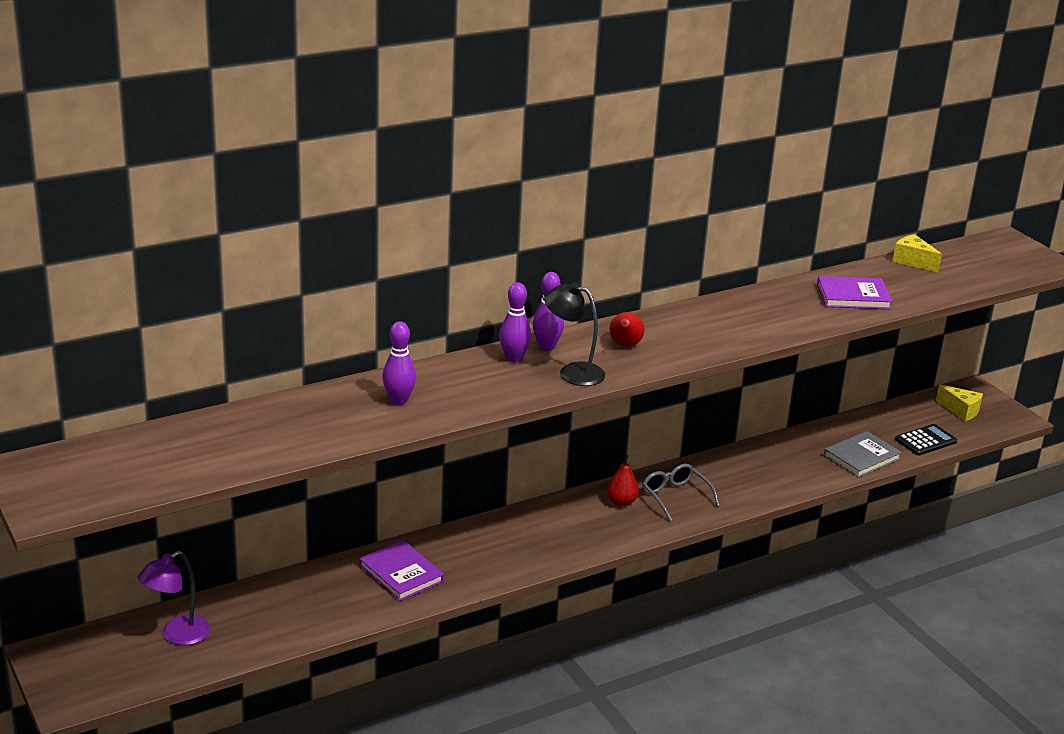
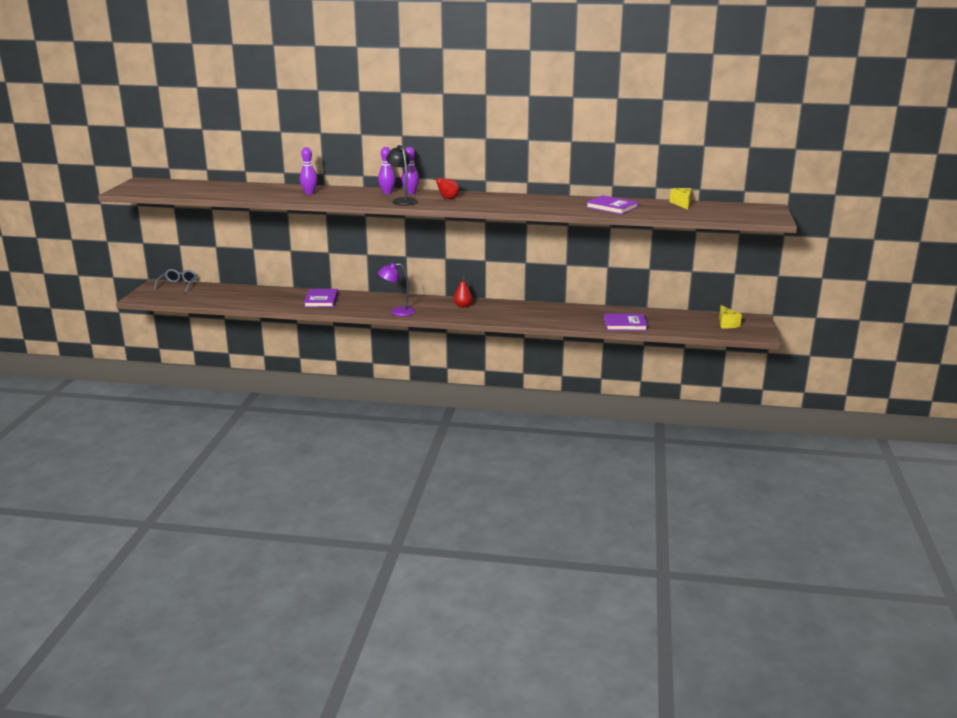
camera: 40 degrees right, 5 degrees down
(177, 635) = (206, 292): purple lamp -> purple lamp (397, 312)
(675, 497) = (493, 311): grey glasses -> grey glasses (178, 285)
(862, 457) = (625, 324): grey book -> purple book
(925, 441) = (678, 328): black calculator -> none

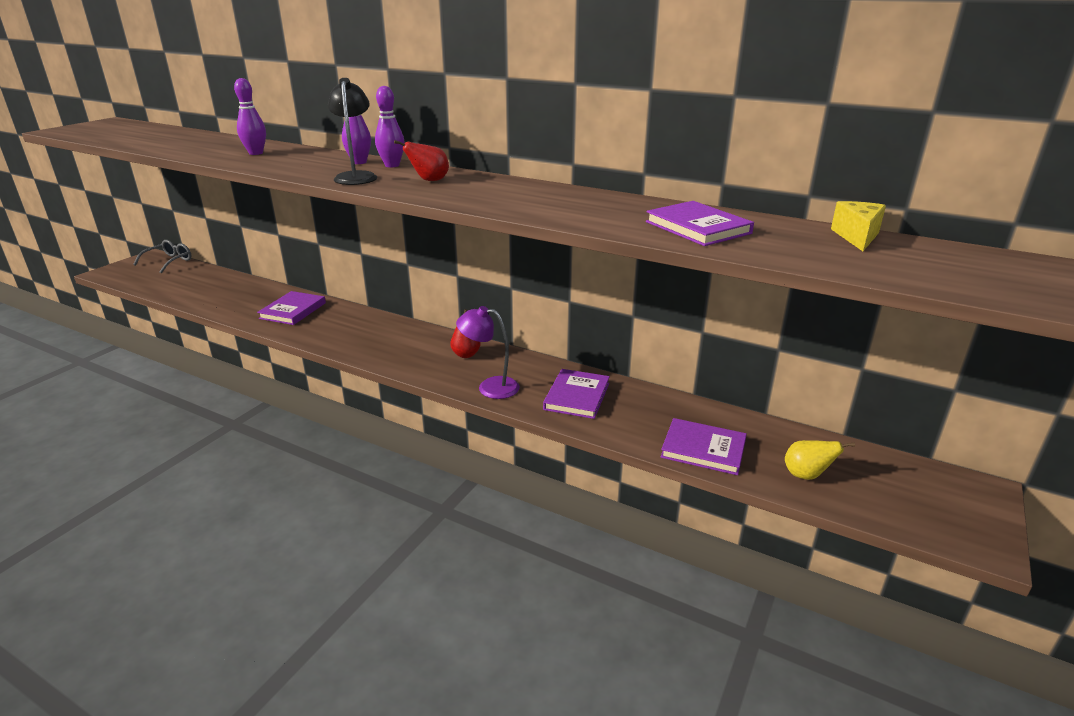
camera: 20 degrees right, 5 degrees up
(397, 312) = (364, 350): purple lamp -> purple lamp (490, 387)
(544, 314) = (577, 396): none -> purple book
(678, 326) = (806, 475): none -> yellow pear
(727, 324) = (914, 492): yellow cheese -> none

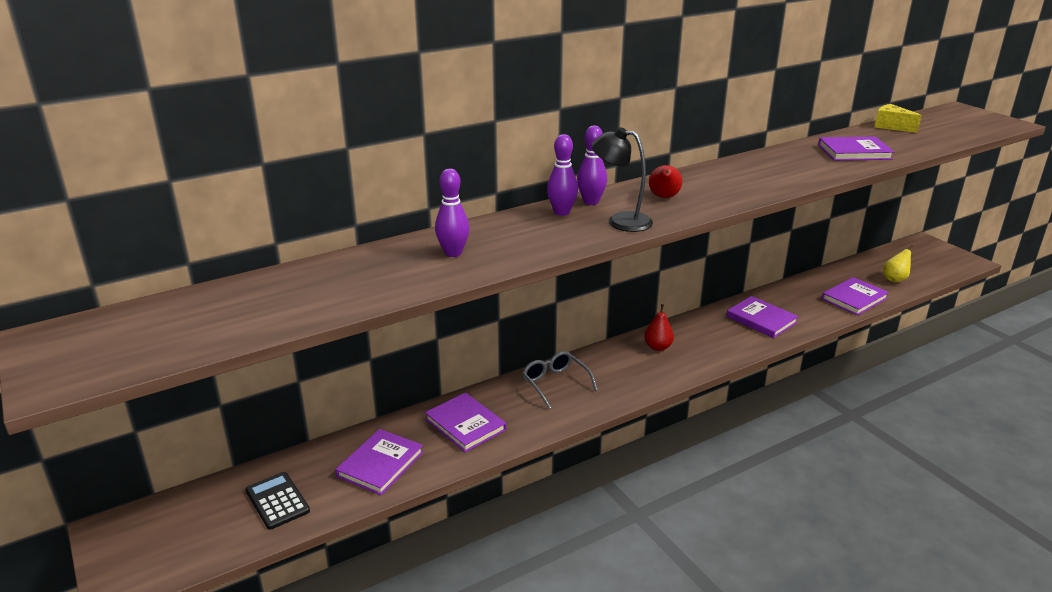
camera: 60 degrees left, 0 degrees up
(168, 262) = (160, 511): grey glasses -> grey glasses (555, 384)
(185, 283) = (277, 501): none -> black calculator
(233, 298) = (380, 464): none -> purple book
(490, 387) = (723, 350): purple lamp -> none

